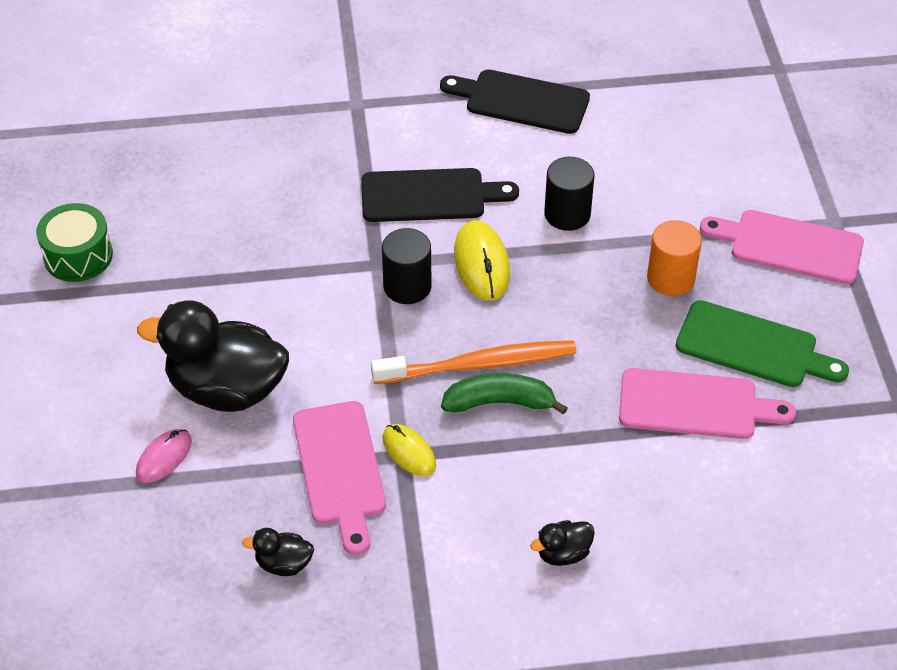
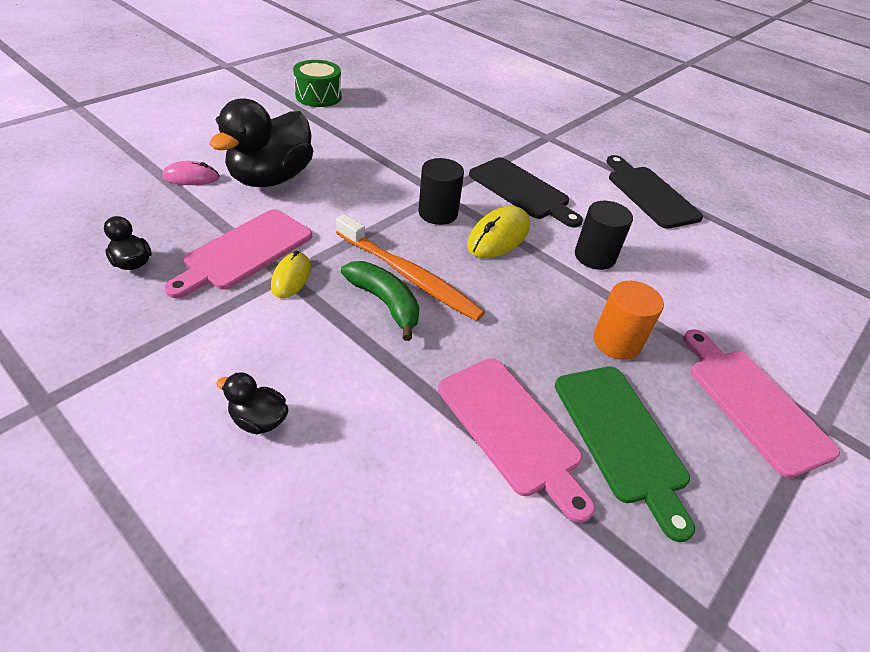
camera: 45 degrees right, 5 degrees down
(226, 389) = (271, 178): black duck -> black duck turned 120 degrees counterclockwise

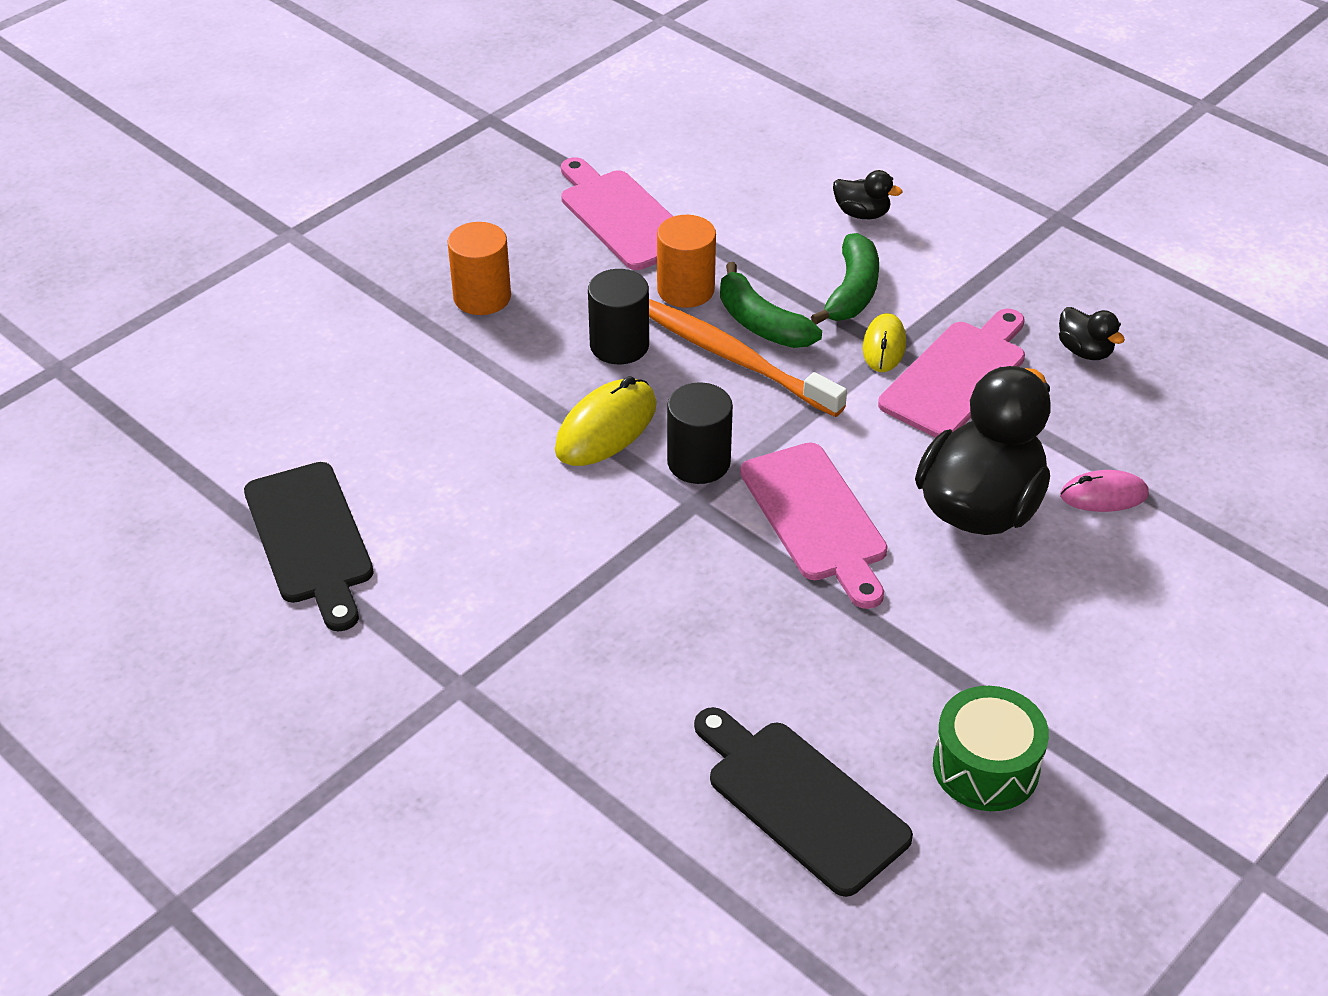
camera: 175 degrees left, 0 degrees up
(301, 327) = (852, 292): none -> green banana
(446, 338) = (685, 290): none -> orange cylinder
(522, 190) = (551, 523): black cutting board -> black cutting board (801, 801)
(594, 256) = (466, 406): black cylinder -> black cylinder (619, 345)
(621, 437) = (514, 215): green cutting board -> none
(753, 404) = (355, 246): pink cutting board -> pink cutting board (816, 518)

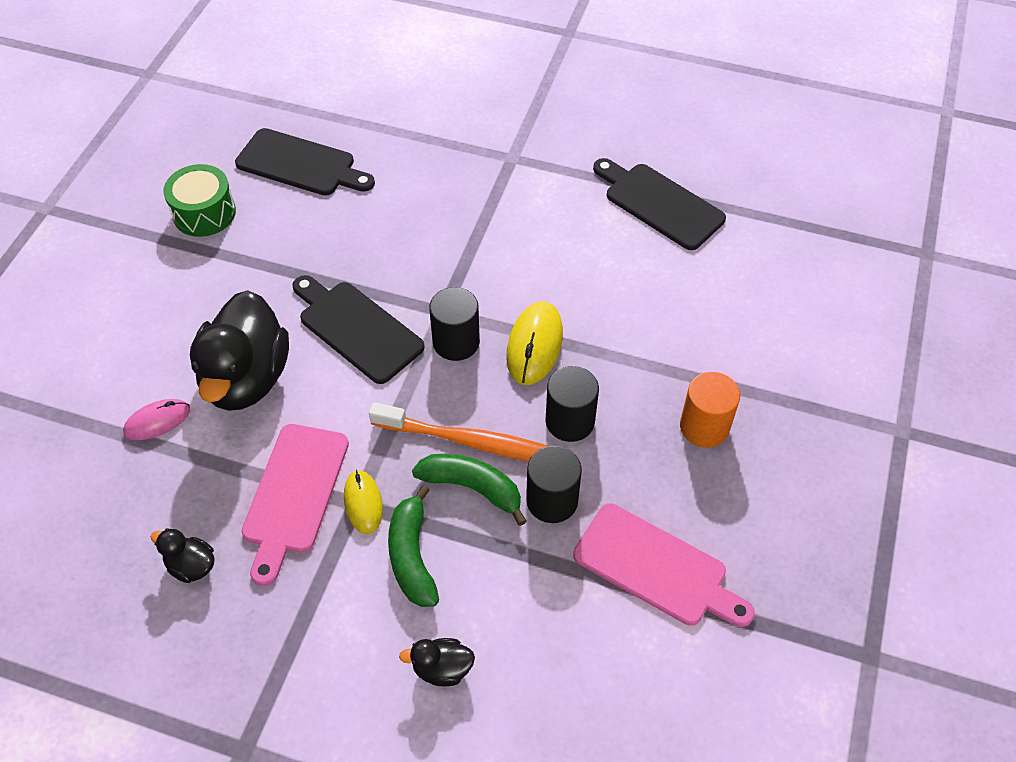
camera: 155 degrees right, 10 degrees up
(685, 290) = (552, 500): orange cylinder -> black cylinder
(816, 518) = (357, 329): pink cutting board -> black cutting board

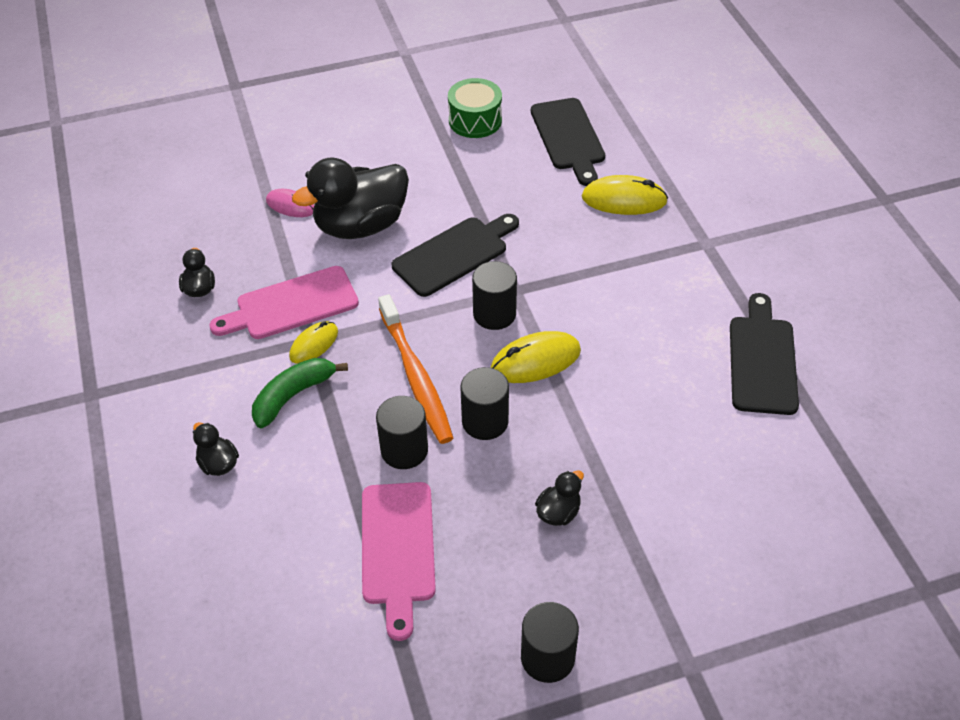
camera: 55 degrees right, 5 degrees down
(357, 329) = (454, 254): black cutting board -> black cutting board turned 45 degrees clockwise
(413, 176) = (624, 200): none -> yellow mouse
(472, 488) = (376, 397): green banana -> none
(704, 427) = (558, 512): orange cylinder -> black duck
(837, 520) = (547, 657): none -> black cylinder

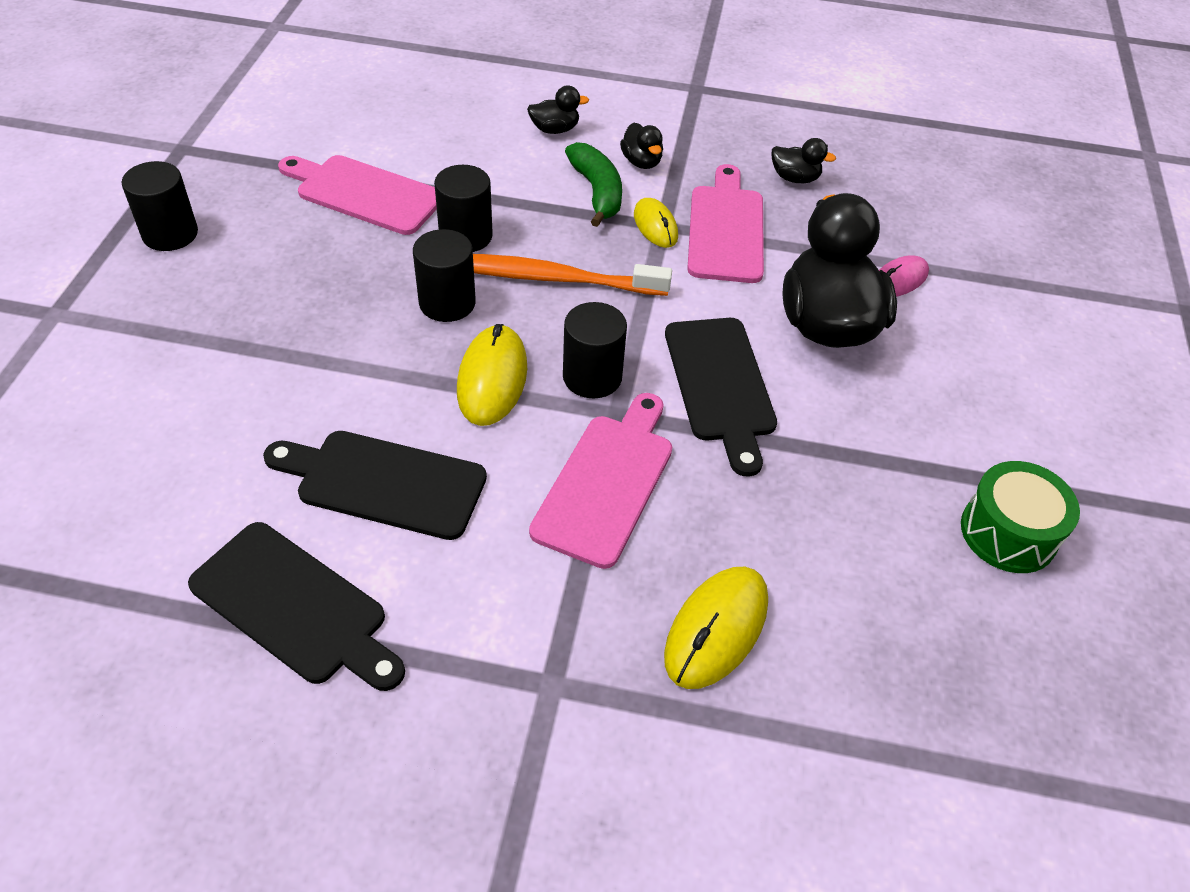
camera: 115 degrees right, 0 degrees up
(558, 512) = (291, 305): black duck -> black duck (641, 162)
(568, 137) = (911, 637): black cutting board -> black cutting board (384, 483)
(571, 273) = (606, 483): none -> pink cutting board

